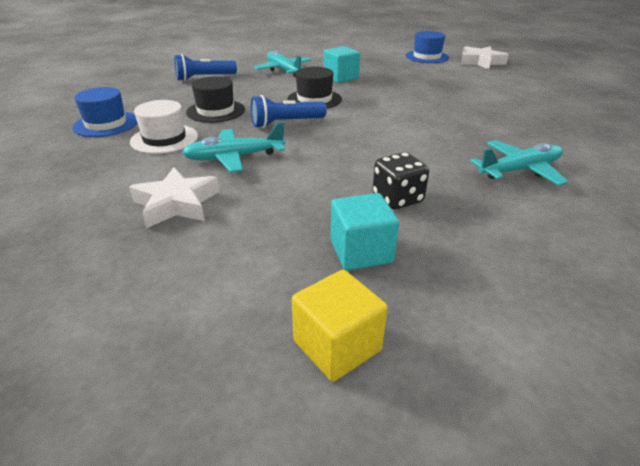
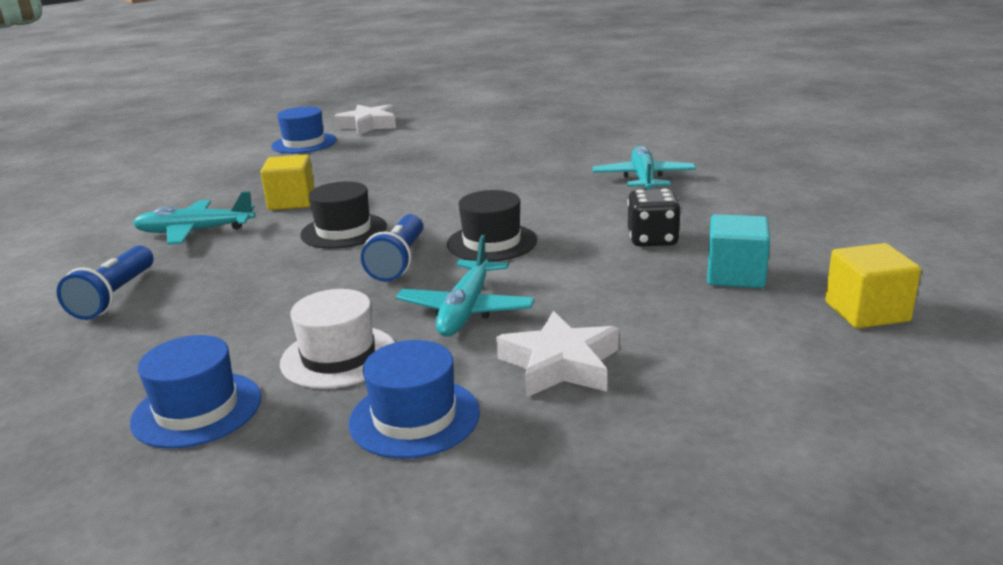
camera: 60 degrees left, 10 degrees down
(105, 174) = (414, 417): none -> blue hat
(215, 111) = (284, 304): black hat -> black hat (492, 242)
(341, 77) = (292, 201): turquoise cube -> yellow cube

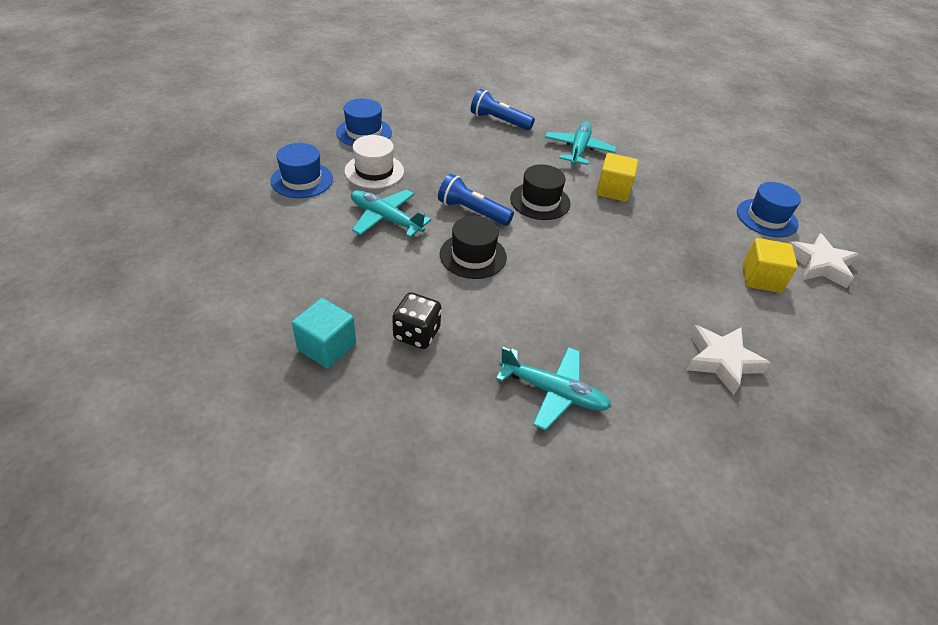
camera: 105 degrees right, 20 degrees up
(560, 364) = (300, 231): white star -> white star (721, 361)
(866, 312) = (224, 381): yellow cube -> yellow cube (761, 278)

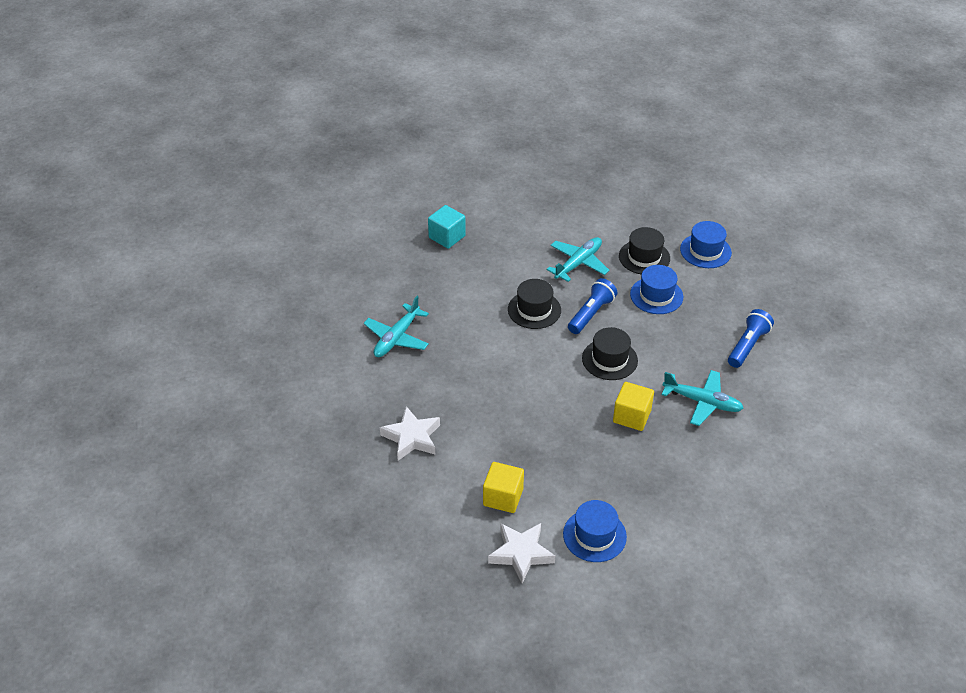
camera: 100 degrees right, 0 degrees up
(302, 180) = (626, 218): blue hat -> blue hat (656, 295)
(374, 171) = (644, 257): white hat -> black hat
(417, 334) = (454, 276): black dice -> none

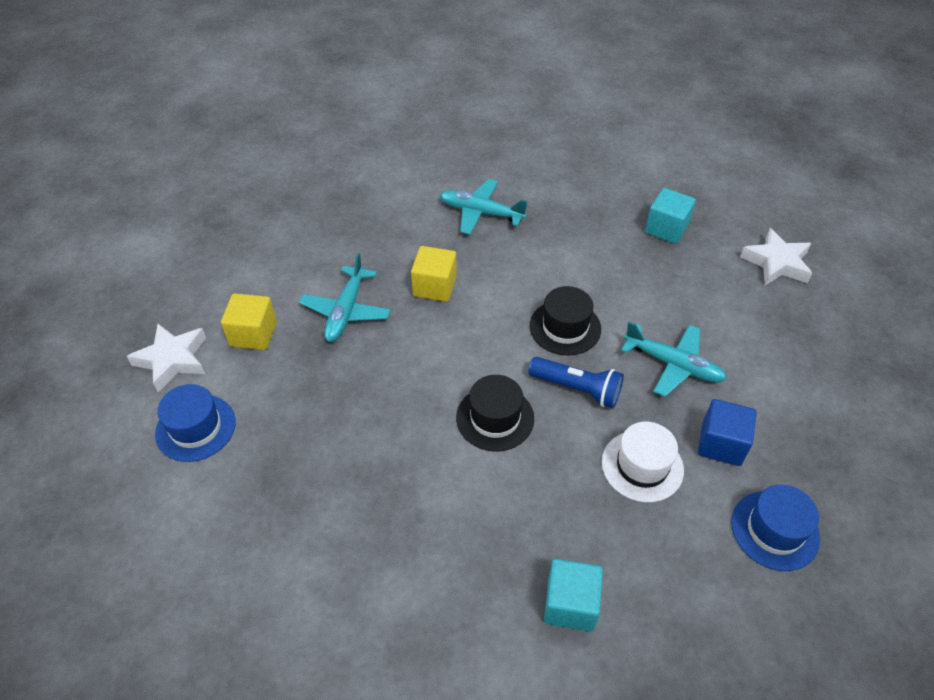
camera: 80 degrees right, 5 degrees up
(412, 437) = (334, 247): white star -> white star (776, 263)
(632, 416) = (394, 452): yellow cube -> yellow cube (434, 286)
(644, 257) = (721, 444): black hat -> blue cube
(656, 295) = (642, 466): blue hat -> white hat
(702, 402) = (435, 540): turquoise plane -> turquoise plane (346, 311)
(748, 346) = (570, 604): blue flashlight -> turquoise cube

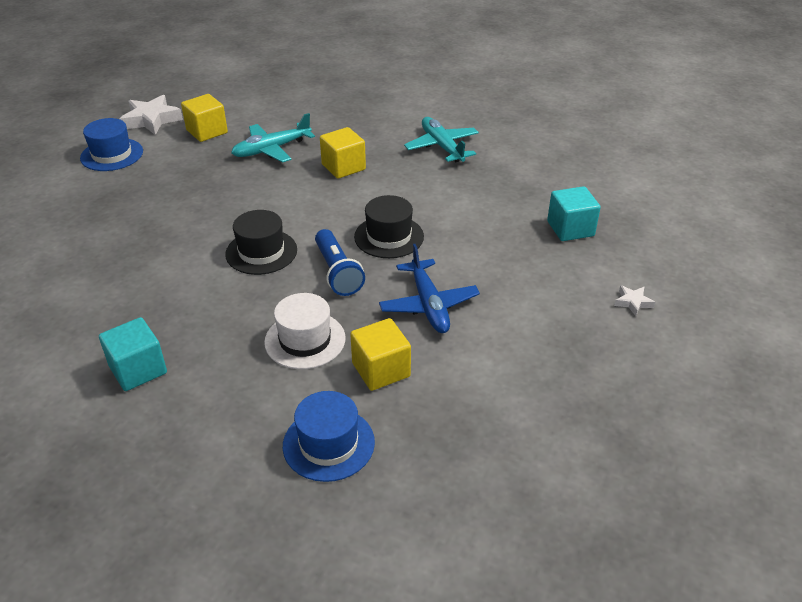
camera: 45 degrees right, 10 degrees down
(673, 364) = (428, 304): turquoise plane -> blue plane
(721, 444) = (381, 370): blue cube -> yellow cube
(776, 263) = (633, 302): white star -> white star, size x0.49

